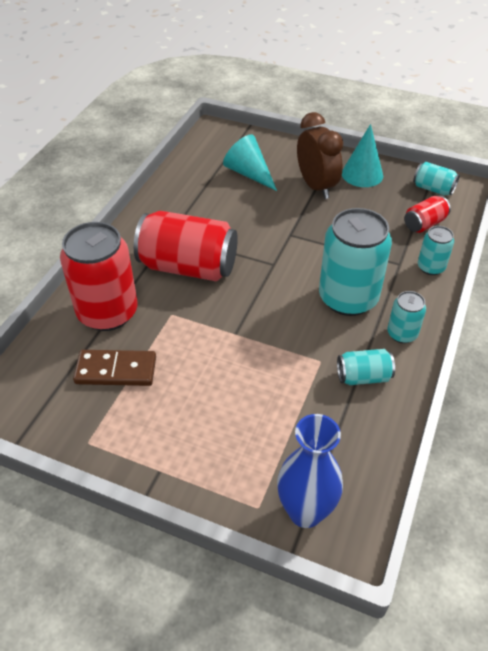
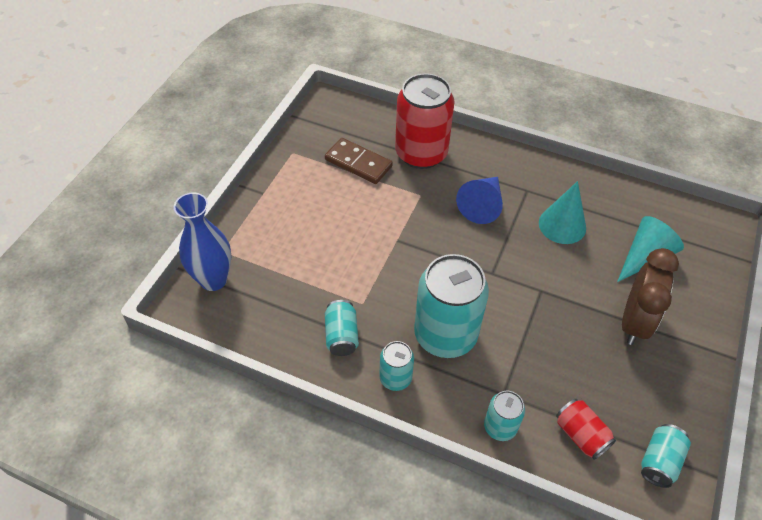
camera: 90 degrees right, 5 degrees up
(116, 370) = (358, 163): brown domino -> brown domino turned 60 degrees counterclockwise
(188, 267) = (482, 205): red can -> blue cone
(316, 186) = (634, 322): brown clock -> brown clock turned 45 degrees counterclockwise
(362, 174) = (672, 376): turquoise cone -> turquoise cone (562, 225)

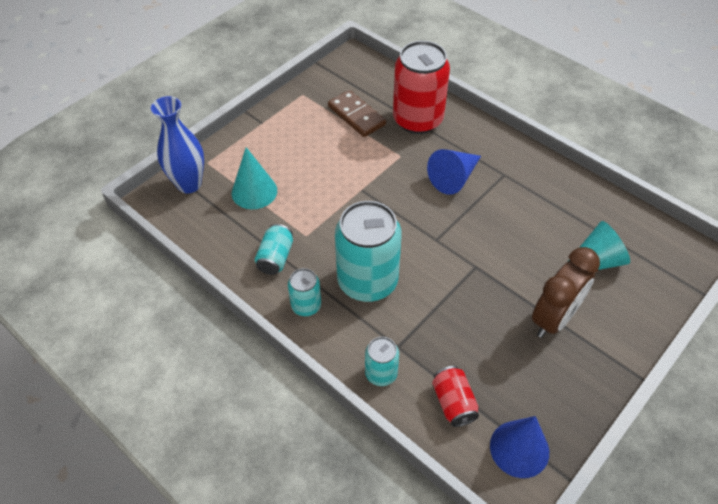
camera: 20 degrees right, 0 degrees up
(562, 225) = (523, 213): turquoise cone -> turquoise cone (254, 191)
(659, 461) = (519, 448): turquoise can -> blue cone

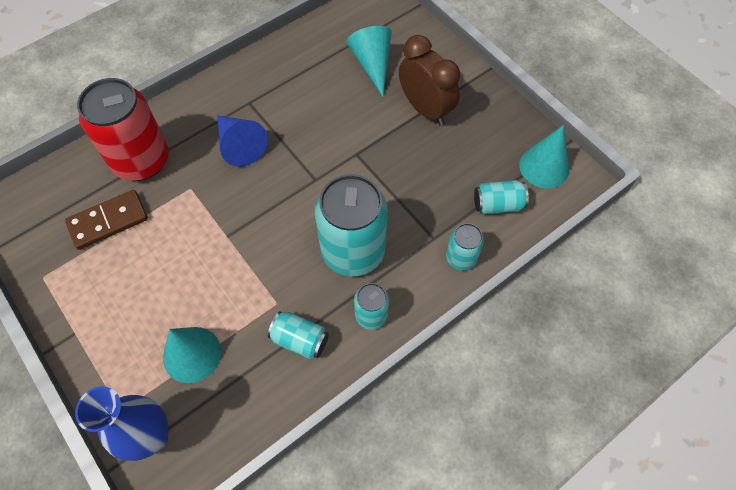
camera: 80 degrees left, 10 degrees up
(453, 402) = (497, 204): red can -> turquoise can
(519, 448) = (544, 167): blue cone -> turquoise cone

